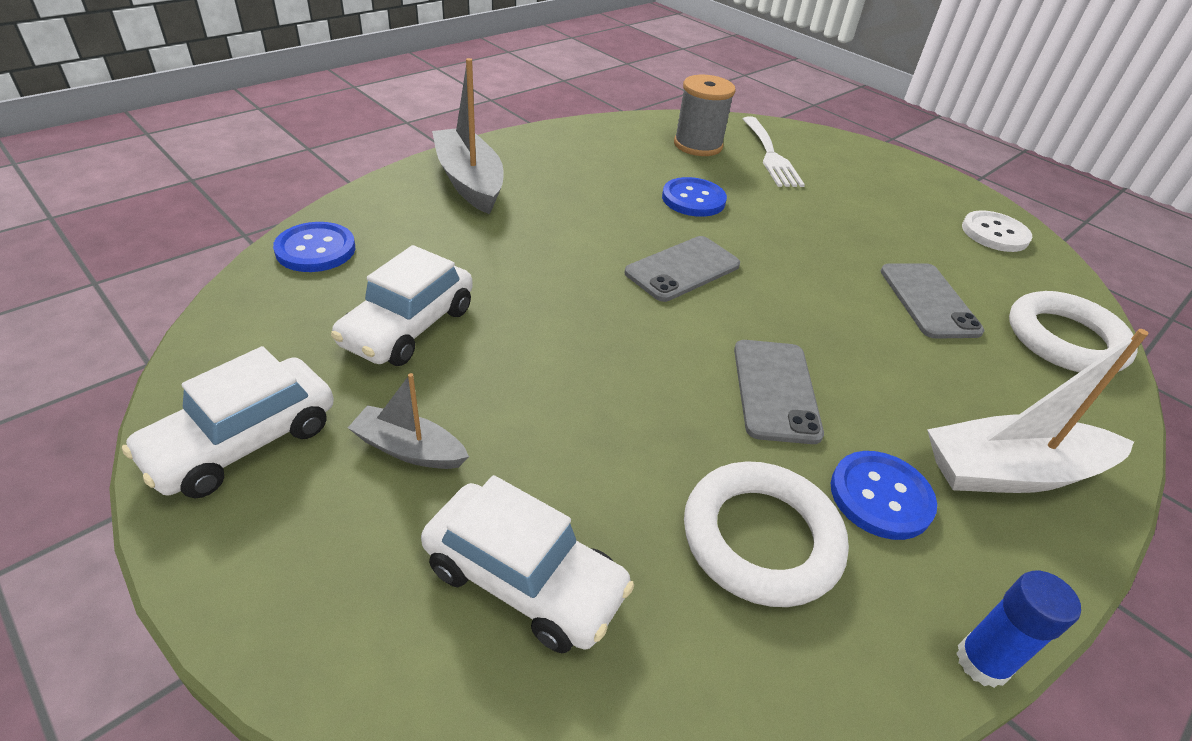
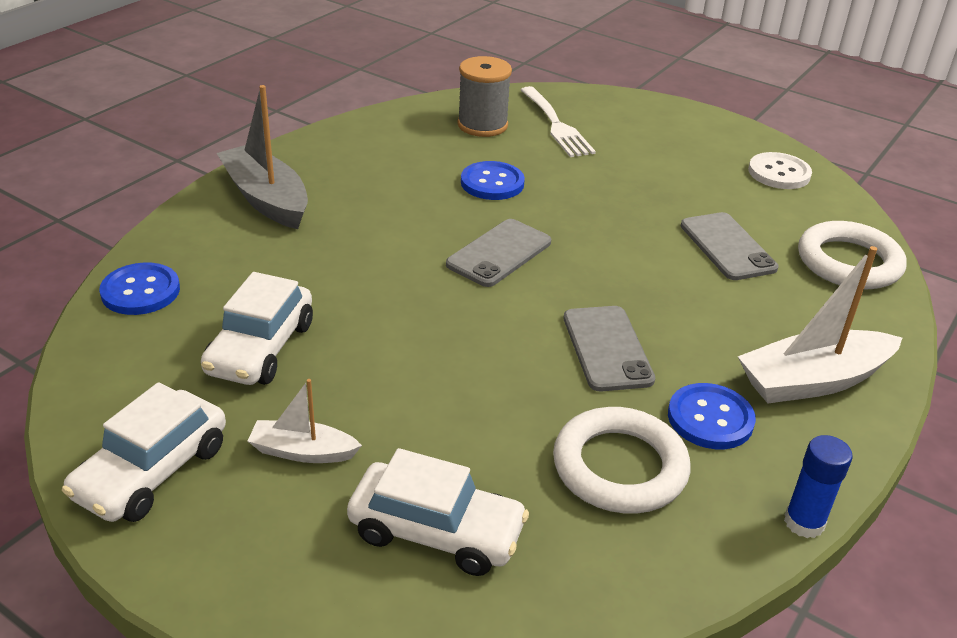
camera: 10 degrees left, 5 degrees down
(409, 449) = (303, 452): grey boat -> white boat

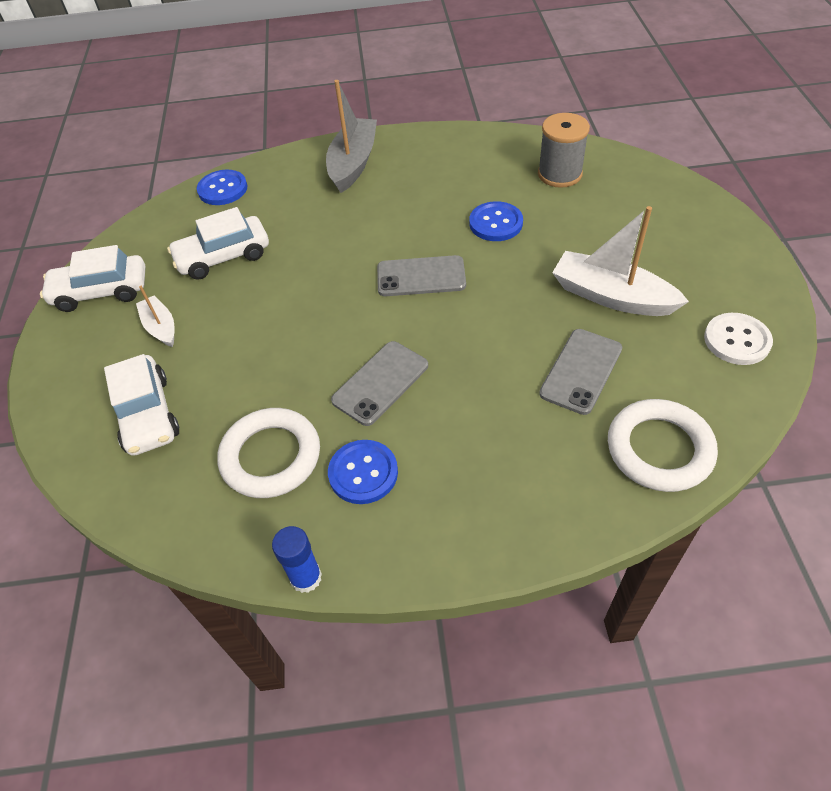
camera: 55 degrees right, 15 degrees up
(556, 125) = (614, 200): white fork -> none
(813, 381) = (468, 506): white boat -> white boat (611, 296)

